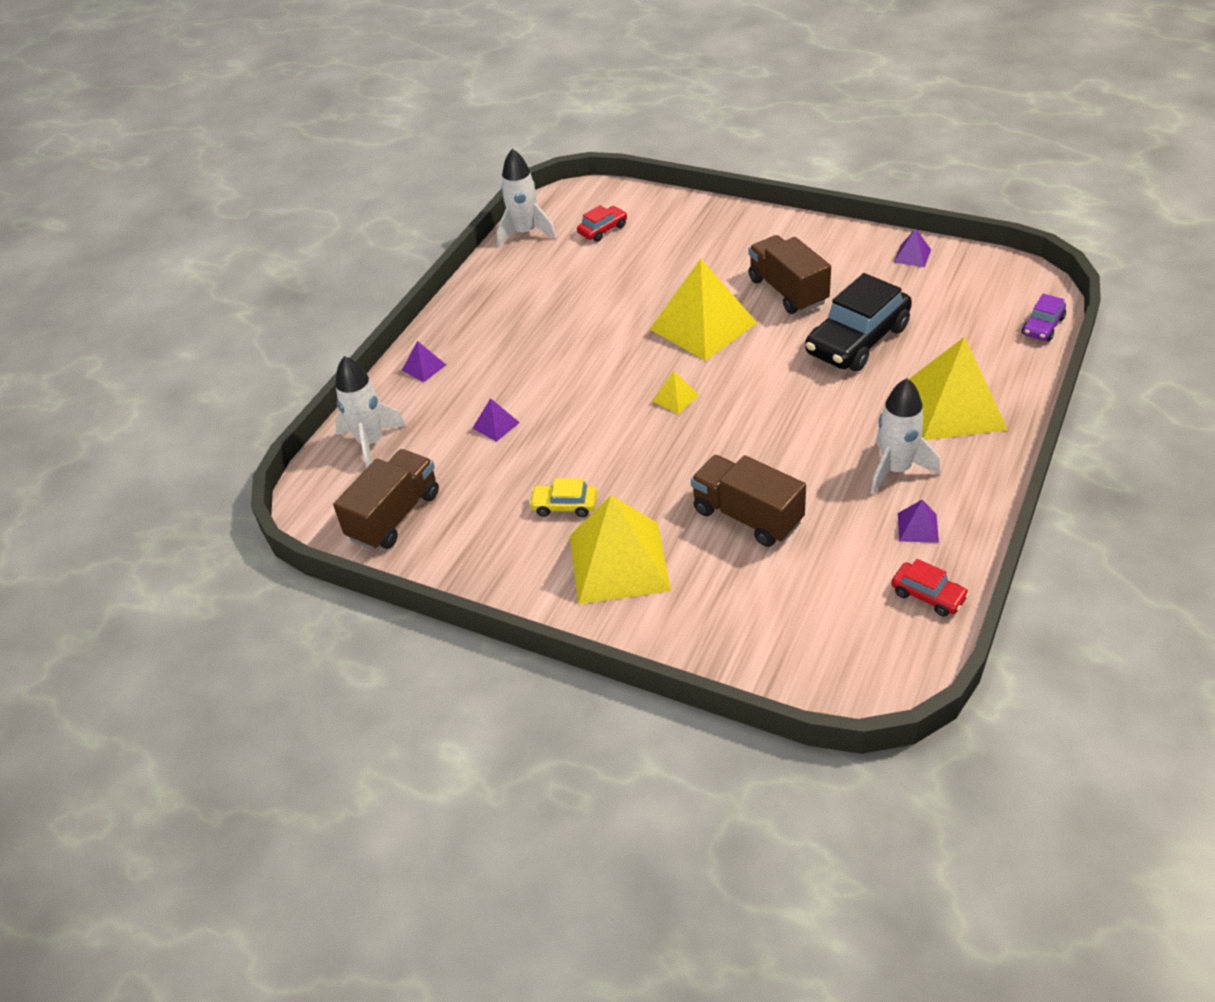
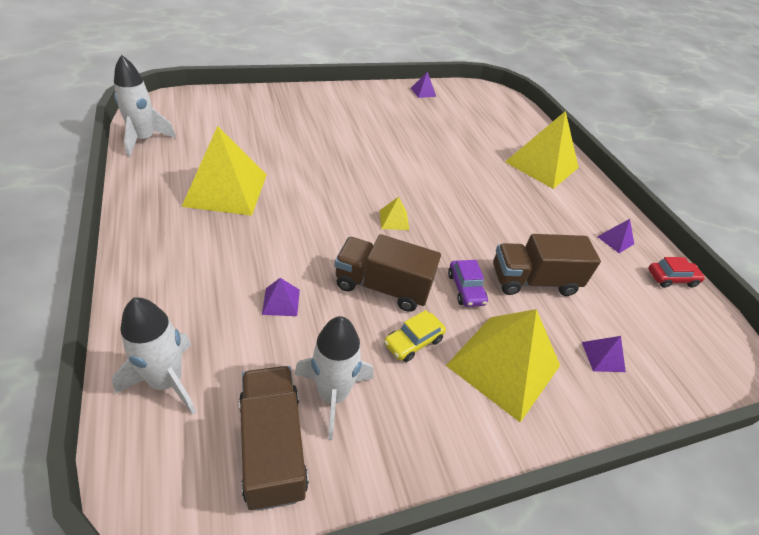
camera: 55 degrees left, 0 degrees up
(424, 367) = (154, 280): purple pyramid -> purple pyramid (603, 356)
(603, 230) = (210, 122): red car -> none
(703, 326) = (355, 165): yellow pyramid -> yellow pyramid (226, 189)
(788, 291) = (381, 128): brown truck -> brown truck (382, 286)
(857, 340) = (453, 145): black car -> none
(896, 469) = (563, 211): white rocket -> white rocket (333, 395)
(1042, 326) = (524, 111): purple car -> purple car (465, 289)

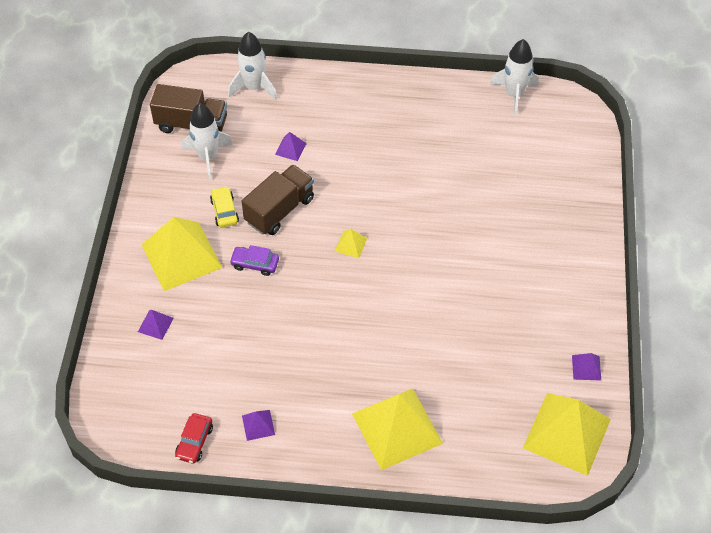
camera: 120 degrees right, 10 degrees up
(226, 189) = (426, 138): yellow pyramid -> yellow pyramid (566, 433)
(533, 281) = (242, 318): brown truck -> none

